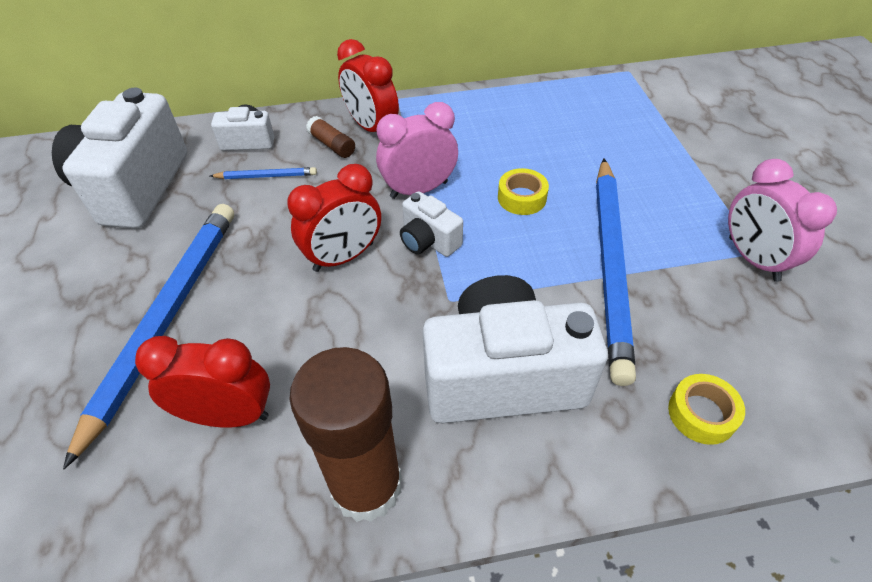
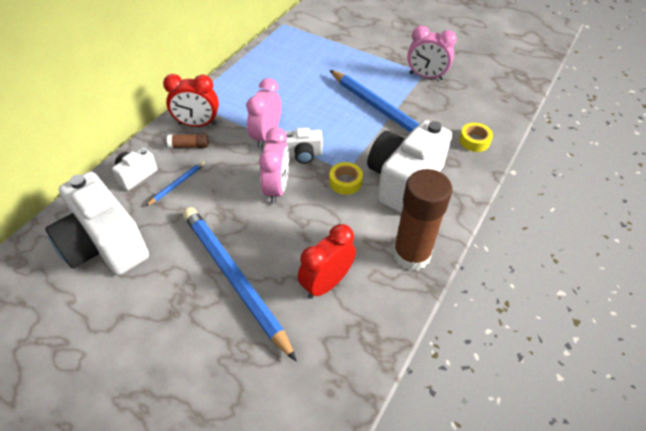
camera: 50 degrees left, 0 degrees up
(343, 257) = (277, 188): red clock -> pink clock
(522, 198) = (316, 109): yellow tape -> yellow tape (345, 182)

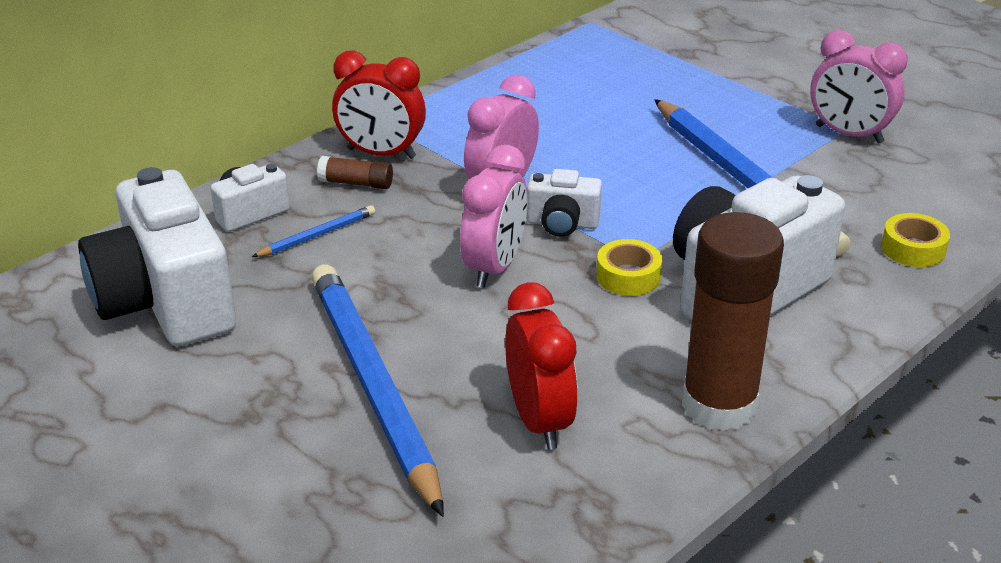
camera: 15 degrees right, 15 degrees down
(326, 283) = (539, 421): red clock -> red clock turned 105 degrees clockwise

